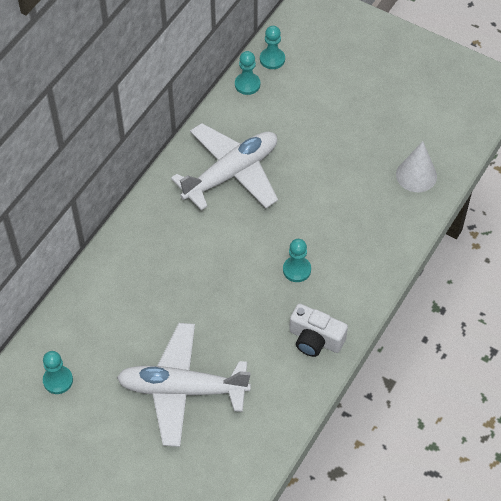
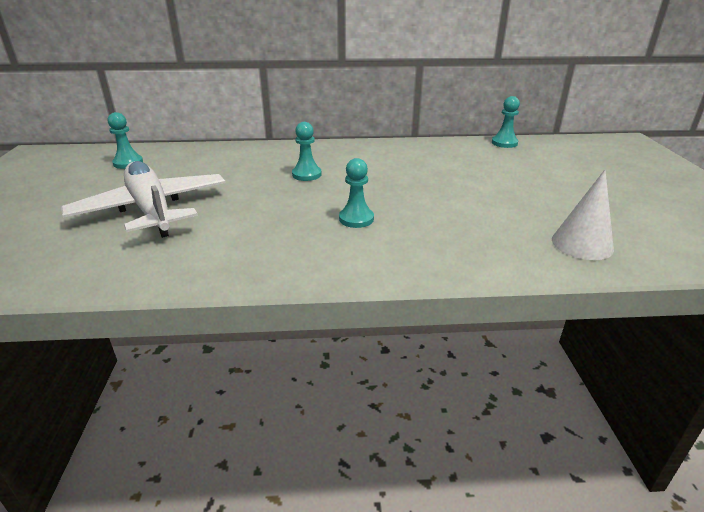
camera: 55 degrees right, 25 degrees down
(231, 173) = (413, 162): white plane -> none
(272, 59) = (545, 144): turquoise pawn -> turquoise pawn (306, 174)
(315, 339) = (279, 258): white camera -> none

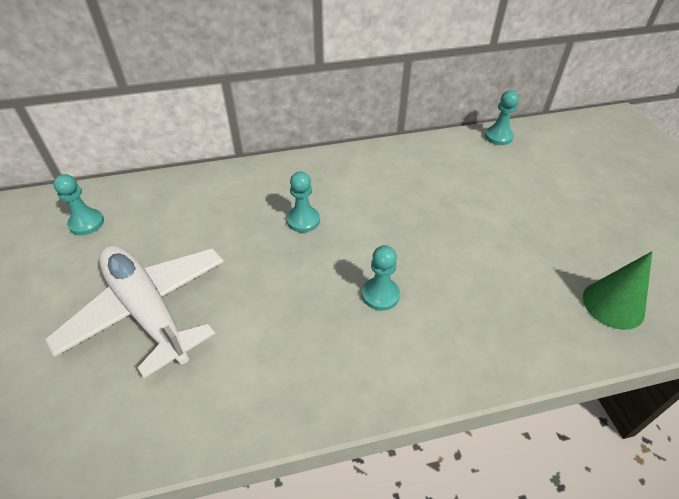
camera: 10 degrees left, 15 degrees up
(582, 244) = (613, 304): white cone -> green cone

